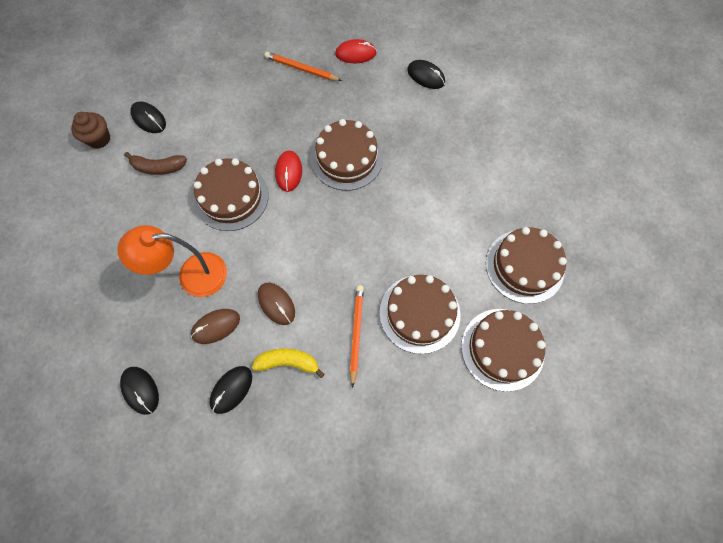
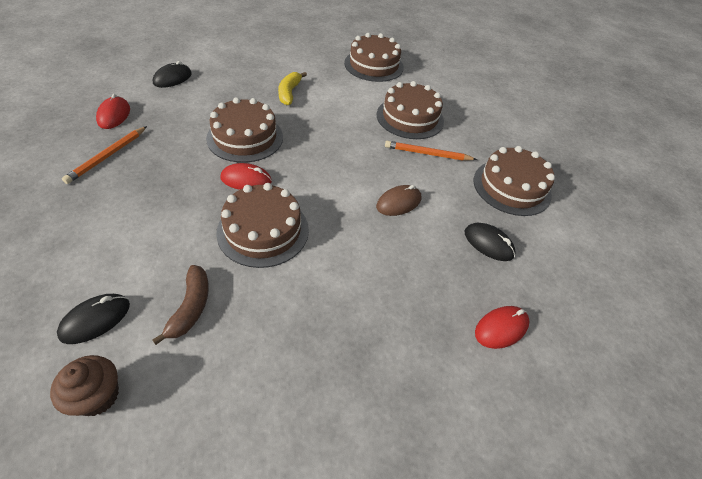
camera: 90 degrees left, 20 degrees down
(140, 390) = (501, 328): black mouse -> red mouse
(192, 276) = (361, 273): orange lamp -> none
(216, 326) = (422, 253): brown mouse -> none
(288, 362) = (457, 199): yellow banana -> yellow banana (289, 93)
(502, 349) = (437, 85): brown cake -> brown cake (511, 187)

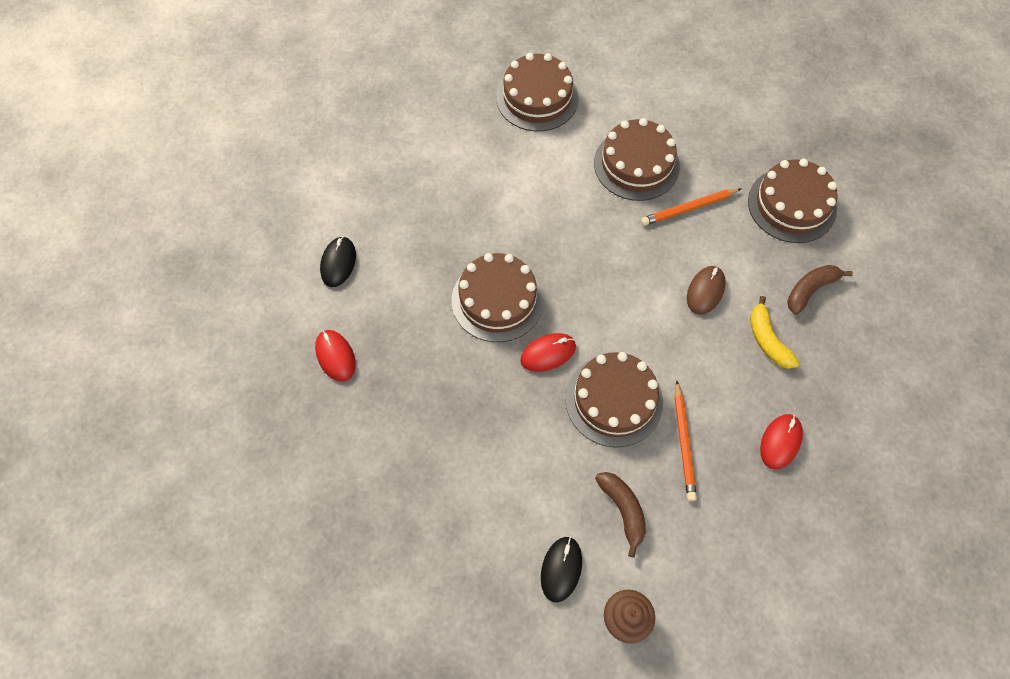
camera: 25 degrees left, 15 degrees up
(107, 156) = (389, 411): orange pencil -> orange pencil (683, 443)
(289, 93) = (484, 204): yellow banana -> yellow banana (767, 340)
(488, 244) = (810, 290): black mouse -> brown banana
(501, 328) = (868, 372): red mouse -> red mouse (780, 442)

